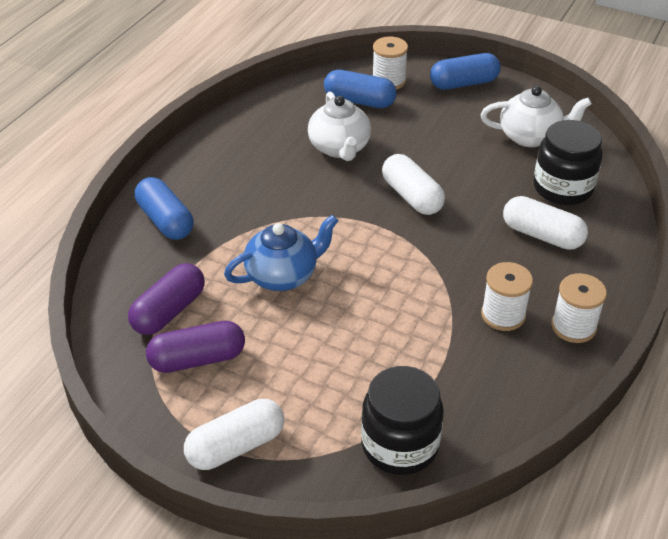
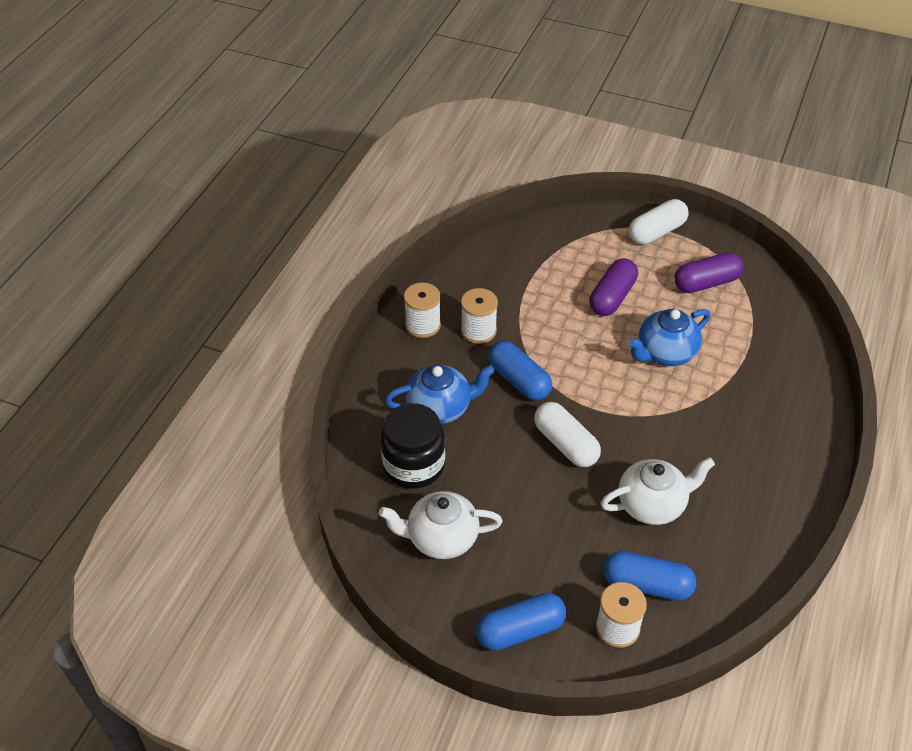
camera: 175 degrees right, 5 degrees up
(165, 221) = (792, 400): blue capsule -> blue capsule (519, 380)
(169, 311) = (745, 316): purple capsule -> purple capsule (612, 297)
(339, 148) = (652, 504): white teapot -> white teapot turned 90 degrees clockwise
(400, 445) = (549, 239): black jar -> none
(542, 235) = (440, 408): white capsule -> blue teapot

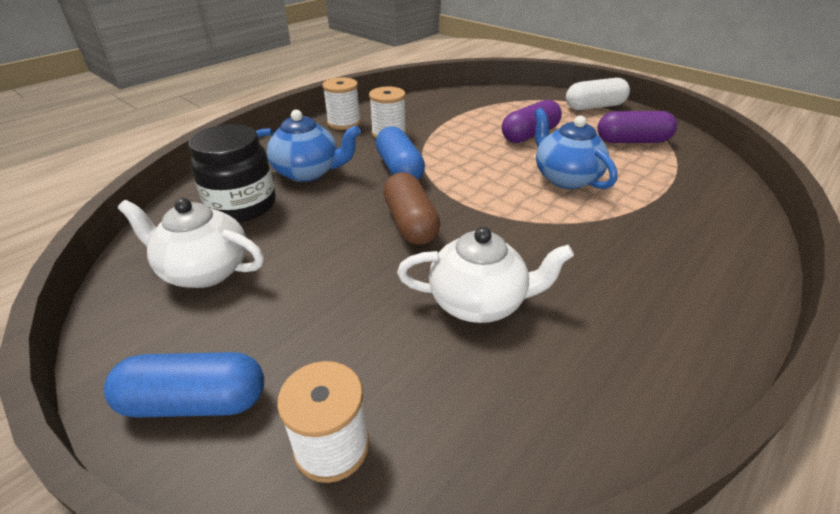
camera: 20 degrees right, 10 degrees down
(565, 444) = (410, 223): white capsule -> brown capsule
(647, 585) = (415, 397): blue capsule -> none
(665, 353) = (565, 178): blue teapot -> blue teapot turned 75 degrees clockwise

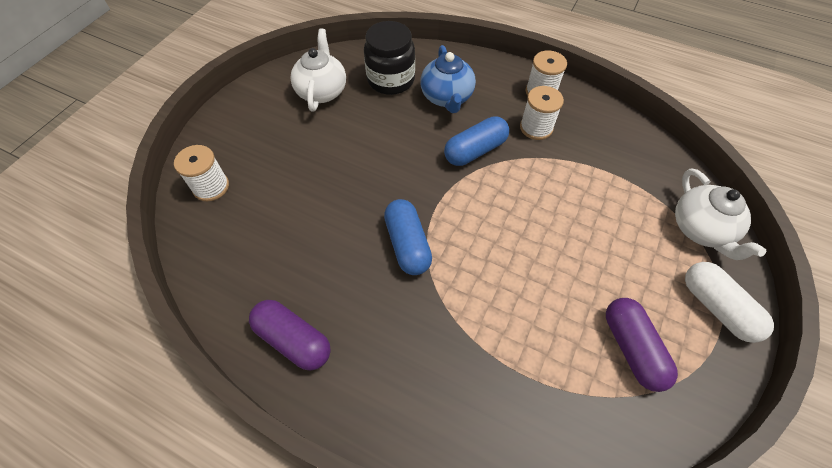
camera: 75 degrees right, 20 degrees up
(195, 401) = (231, 128): blue capsule -> blue capsule (407, 244)
(410, 223) = (399, 176): brown capsule -> none
(479, 302) = (321, 231): white teapot -> white teapot (700, 229)
(529, 135) = (593, 241): purple capsule -> purple capsule (293, 340)
(565, 178) = (512, 278): blue teapot -> none

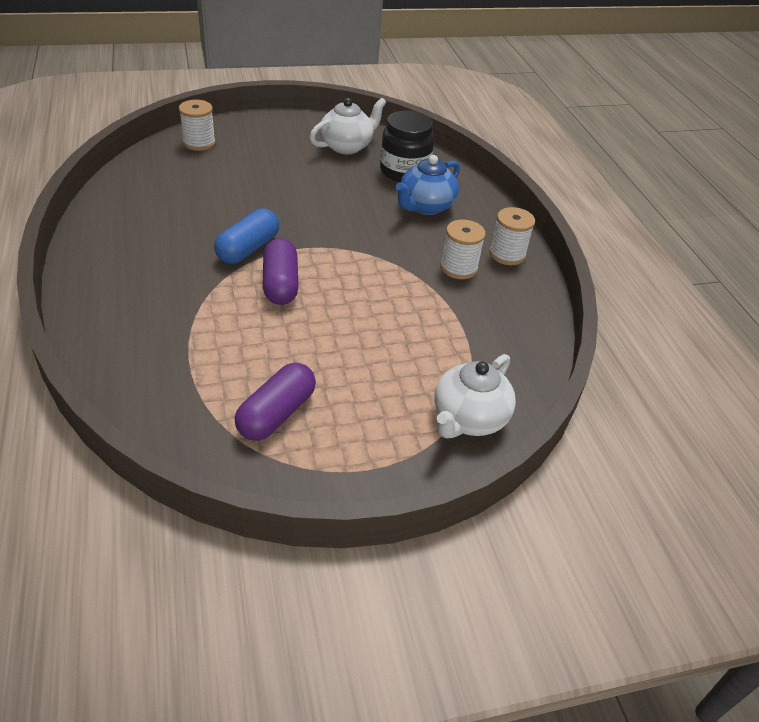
camera: 45 degrees right, 15 degrees down
(293, 340) = (112, 233): purple capsule -> purple capsule (280, 284)
(475, 150) = (386, 244): blue capsule -> none
(717, 307) = (383, 459): white capsule -> none

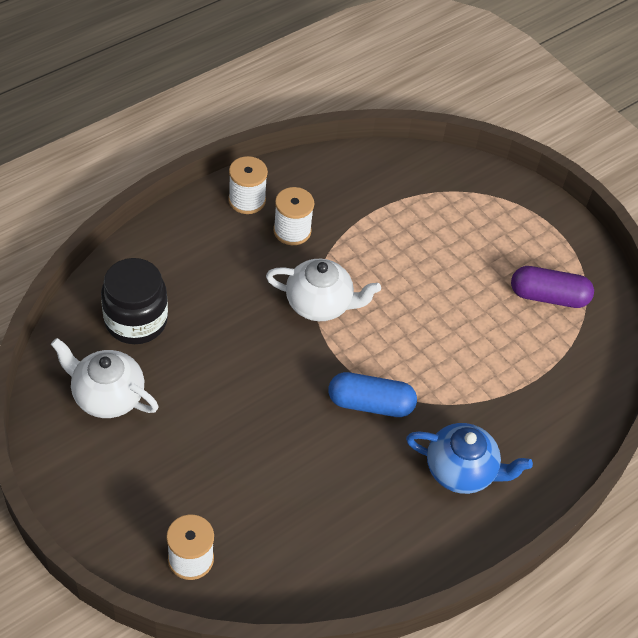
camera: 115 degrees left, 10 degrees up
(280, 284) = (404, 355): purple capsule -> none
(425, 206) = (200, 282): blue teapot -> blue teapot (461, 470)
(468, 418) = (472, 185): white teapot -> white teapot (320, 304)

